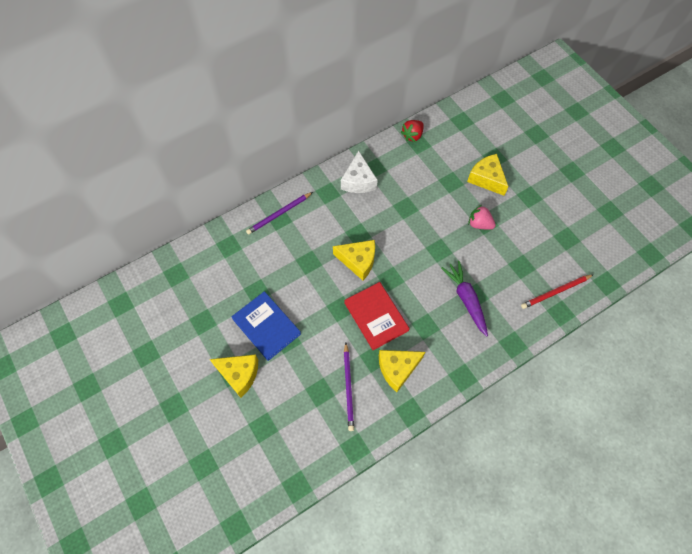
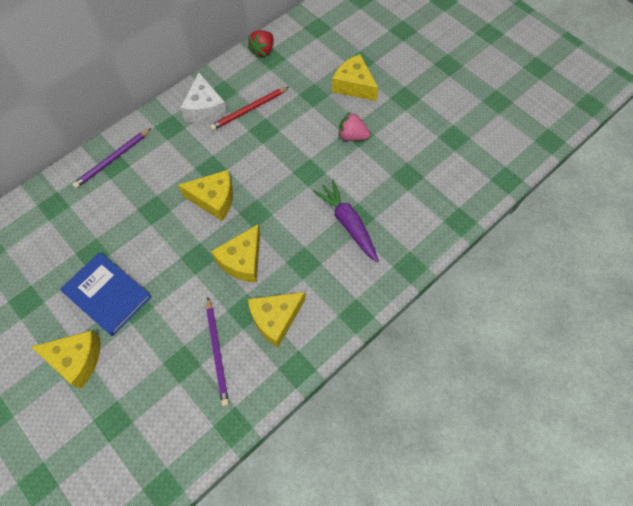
camera: 10 degrees left, 0 degrees up
(376, 316) = (242, 260): red book -> yellow cheese
(555, 292) = (450, 199): red pencil -> red pencil (249, 110)

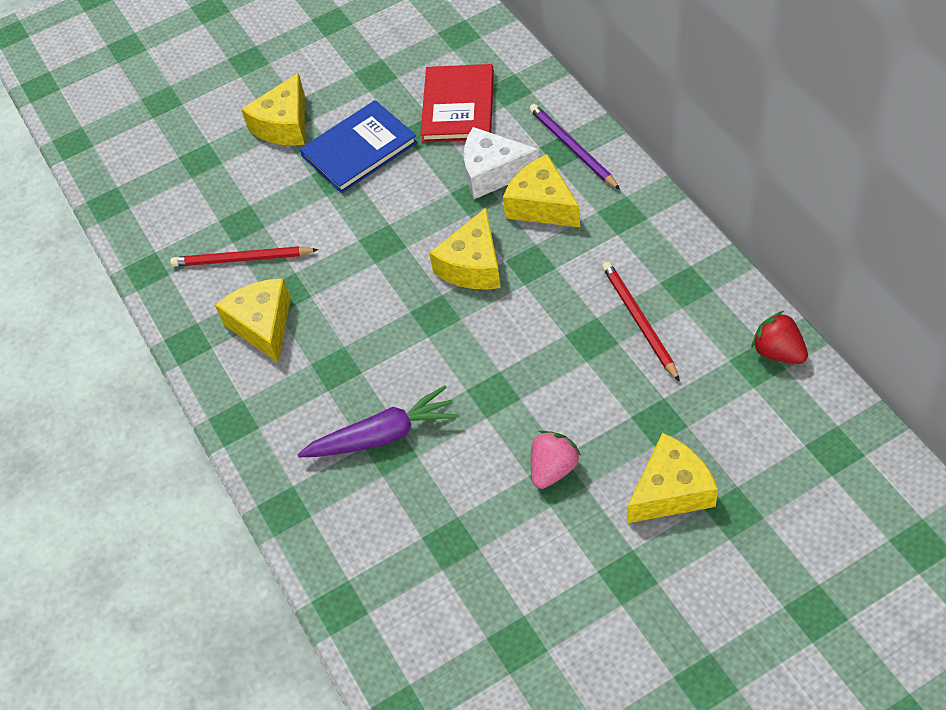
camera: 110 degrees right, 10 degrees down
(67, 235) = (458, 106): none -> red book
(205, 108) = (652, 260): white cheese -> white cheese (493, 172)
(217, 352) = (242, 259): purple pencil -> red pencil
(242, 260) = (362, 294): yellow cheese -> yellow cheese (541, 205)

